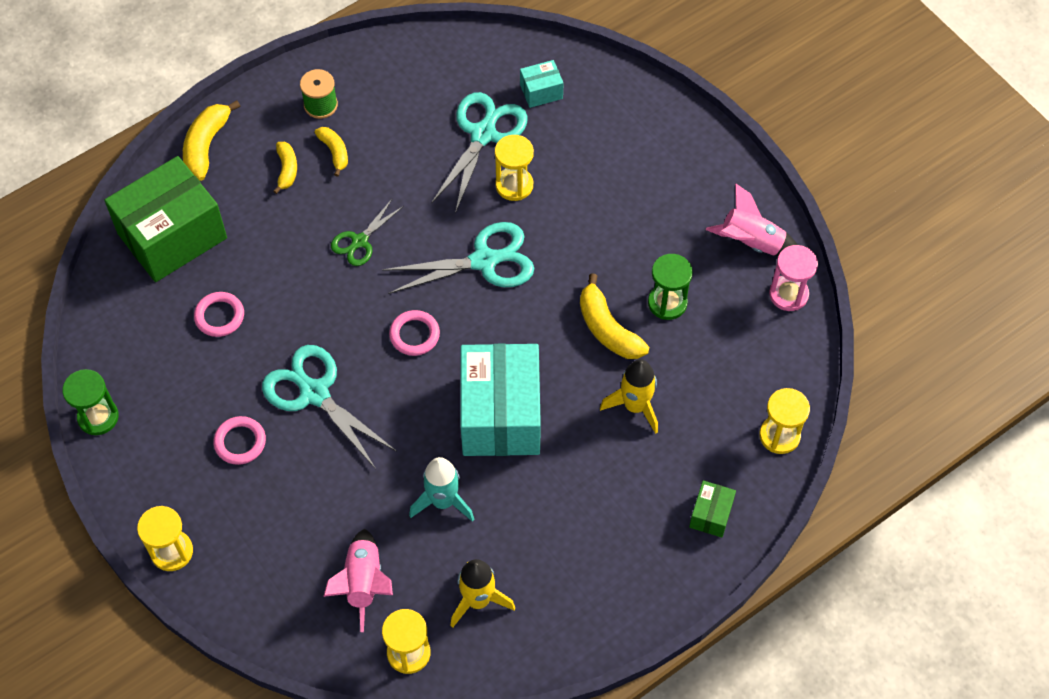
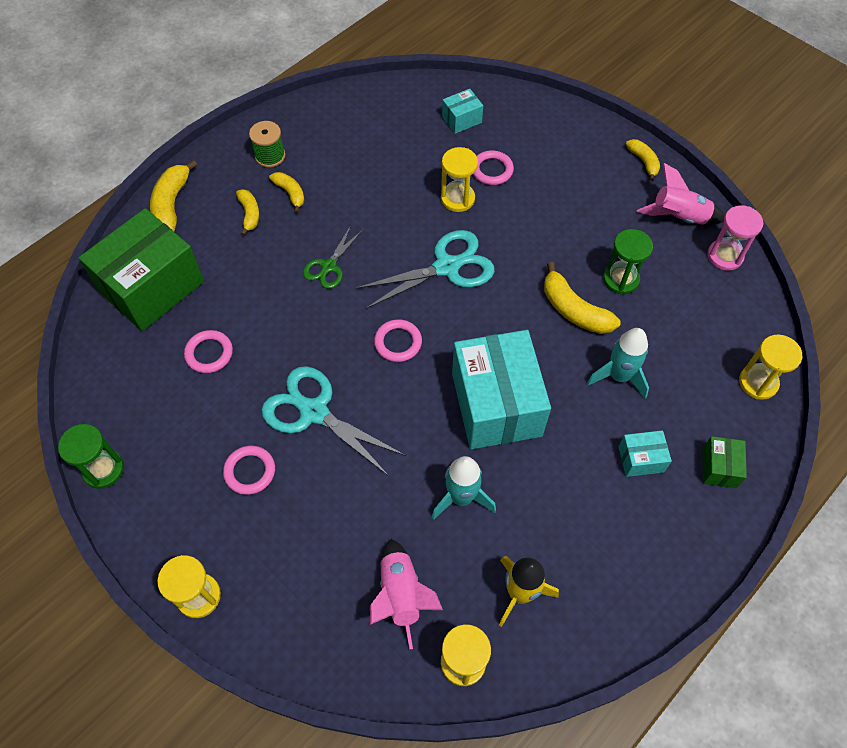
camera: 10 degrees left, 0 degrees up
(483, 134) = (420, 161): turquoise scissors -> none
(560, 157) = (492, 170): none -> pink ring
(633, 493) = (641, 459): none -> turquoise box
(635, 406) = (619, 376): yellow rocket -> turquoise rocket
(732, 172) = (643, 162): none -> yellow banana

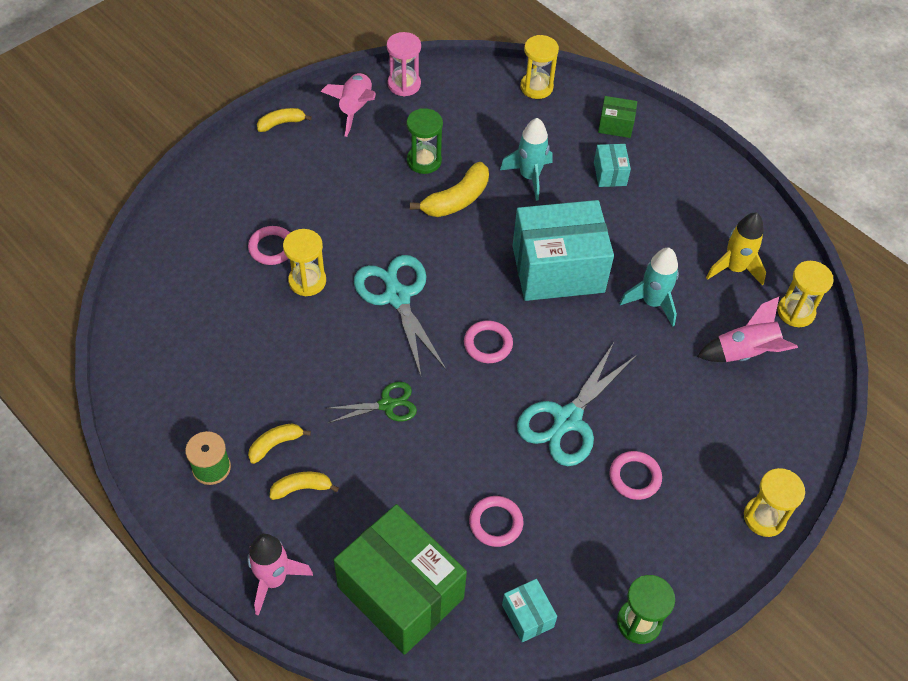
camera: 90 degrees left, 5 degrees down
(172, 204) = (273, 579): yellow banana -> pink rocket
(329, 266) = (387, 405): green scissors -> green scissors turned 45 degrees counterclockwise
(462, 119) = (191, 269): turquoise box -> turquoise box (527, 616)

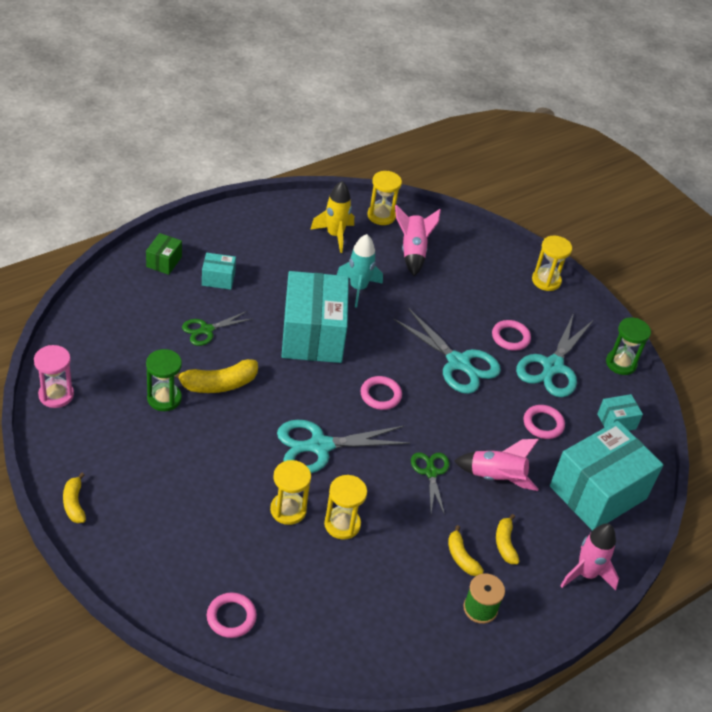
camera: 85 degrees left, 10 degrees down
(272, 248) = (241, 533): pink ring -> pink ring (231, 617)
(355, 108) = (75, 439): pink rocket -> pink rocket (496, 478)
(400, 592) = (598, 492): green box -> turquoise box
(457, 199) = (219, 384): yellow banana -> yellow banana turned 105 degrees clockwise
(529, 177) = (206, 330): turquoise rocket -> green scissors
(536, 87) = (98, 301): yellow hourglass -> yellow hourglass (342, 524)
(600, 531) = (552, 366): none -> turquoise scissors

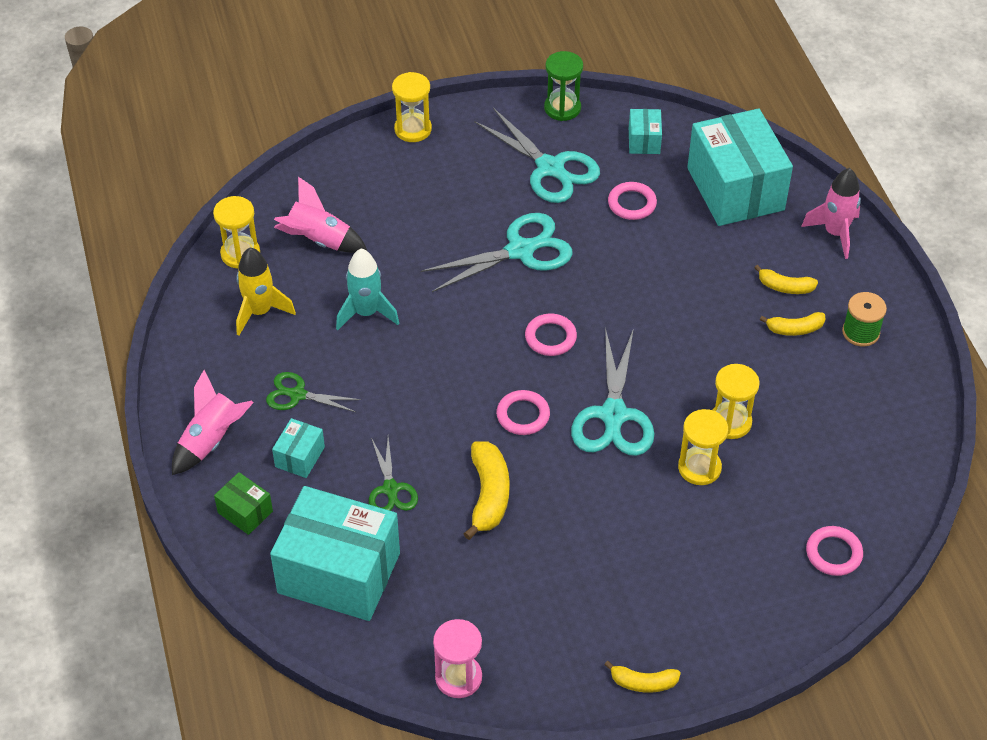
camera: 65 degrees left, 5 degrees up
(164, 398) = (497, 558): green hourglass -> none
(313, 335) = (433, 379): turquoise box -> turquoise box (339, 573)
(431, 472) = (676, 322): green scissors -> green scissors (298, 395)
(496, 478) = (696, 267): pink rocket -> pink rocket (211, 441)
(510, 337) = (494, 191): pink ring -> pink ring (523, 415)

